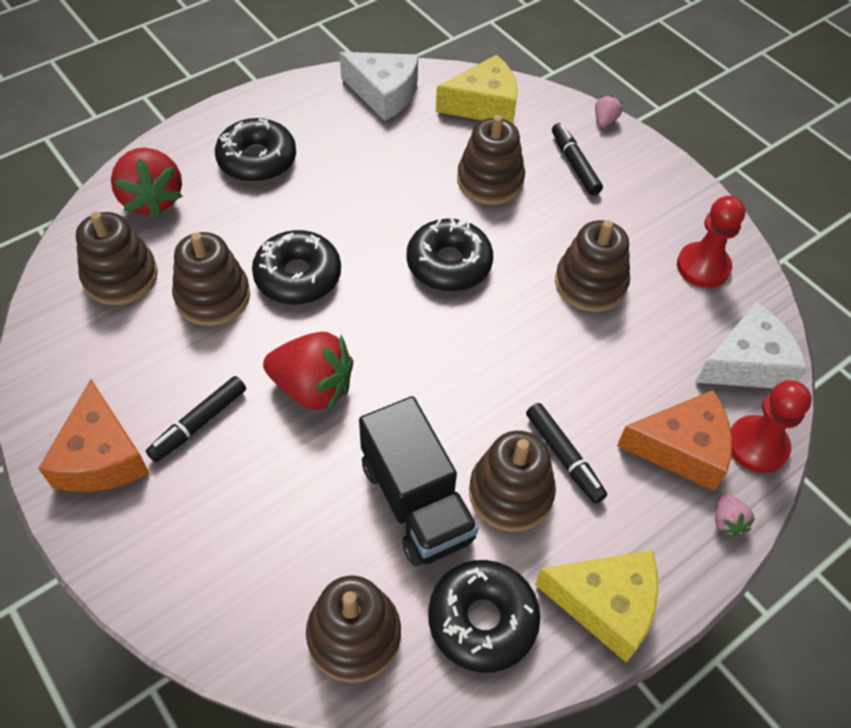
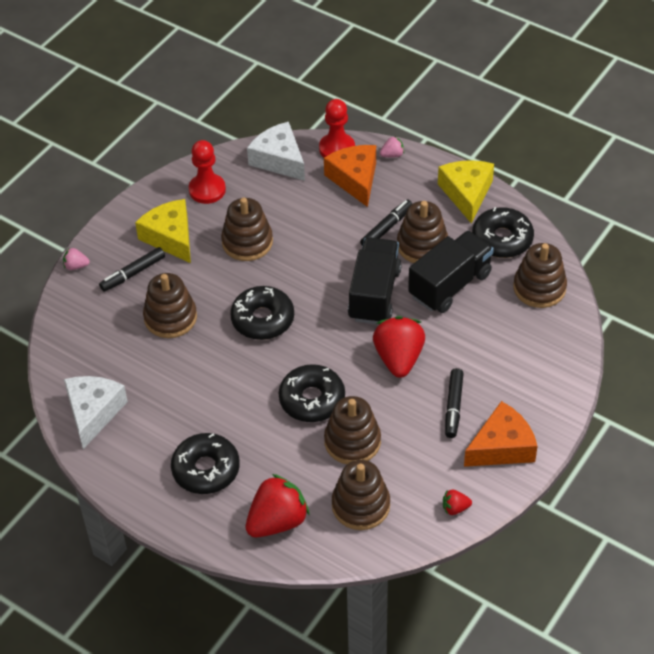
camera: 105 degrees left, 5 degrees down
(50, 368) = (455, 508): none -> red strawberry
(199, 423) = (453, 407): black marker -> black marker turned 75 degrees clockwise
(439, 397) = (374, 294): none -> black truck
(484, 105) = (84, 343): yellow cheese -> yellow cheese (170, 237)

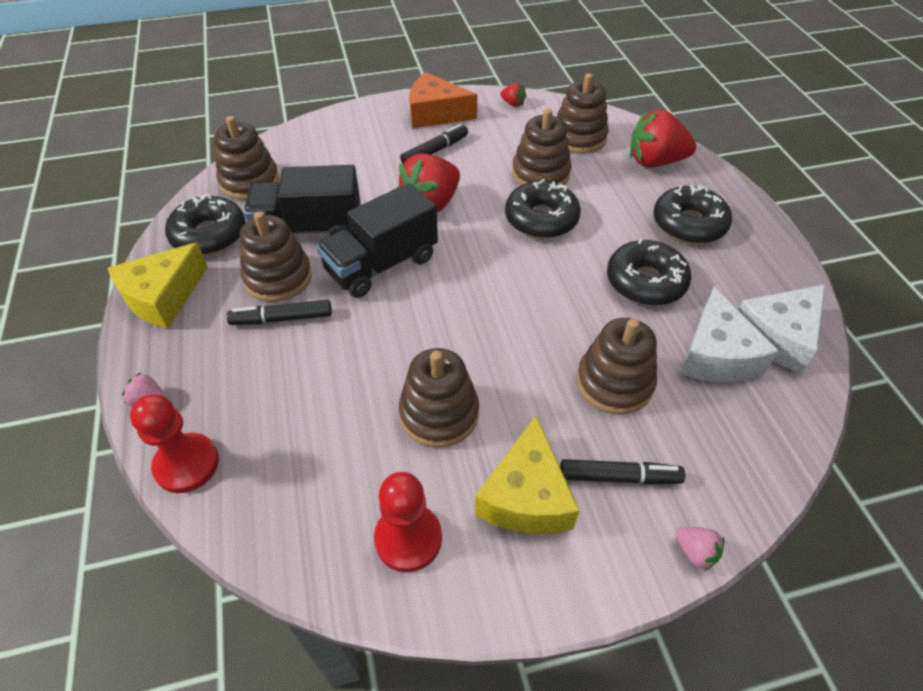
camera: 140 degrees left, 0 degrees up
(263, 319) = (514, 313): black donut -> black donut (645, 282)
(279, 160) = (268, 509): white cheese -> white cheese (716, 355)
(355, 179) = (229, 402): orange cheese -> none

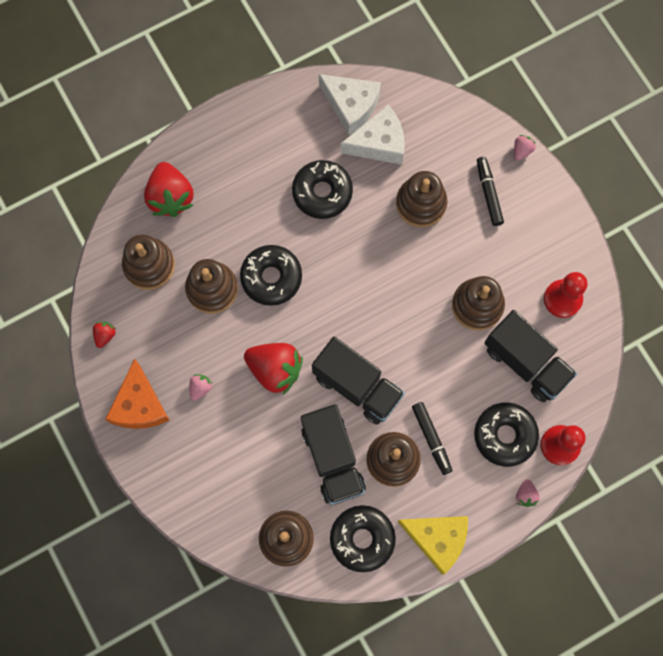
camera: 105 degrees left, 25 degrees up
(329, 453) = (526, 362): none -> black truck
(435, 151) = (200, 388): black marker -> pink strawberry
(526, 496) = (517, 242): yellow cheese -> none
(688, 224) = (248, 166): black donut -> black donut (505, 435)

